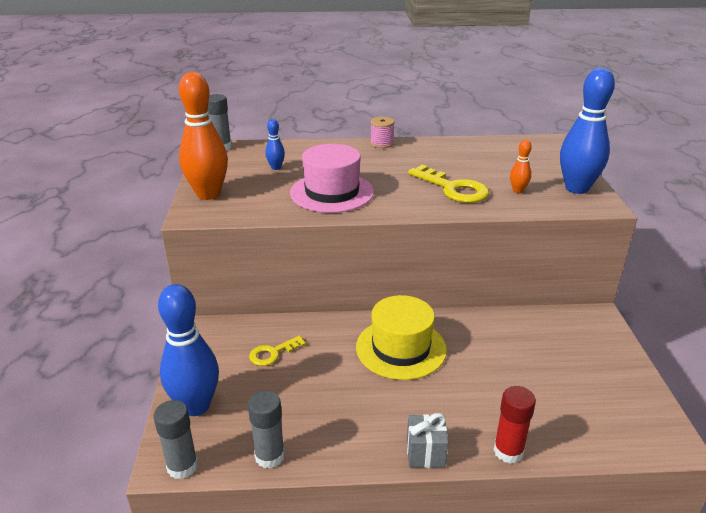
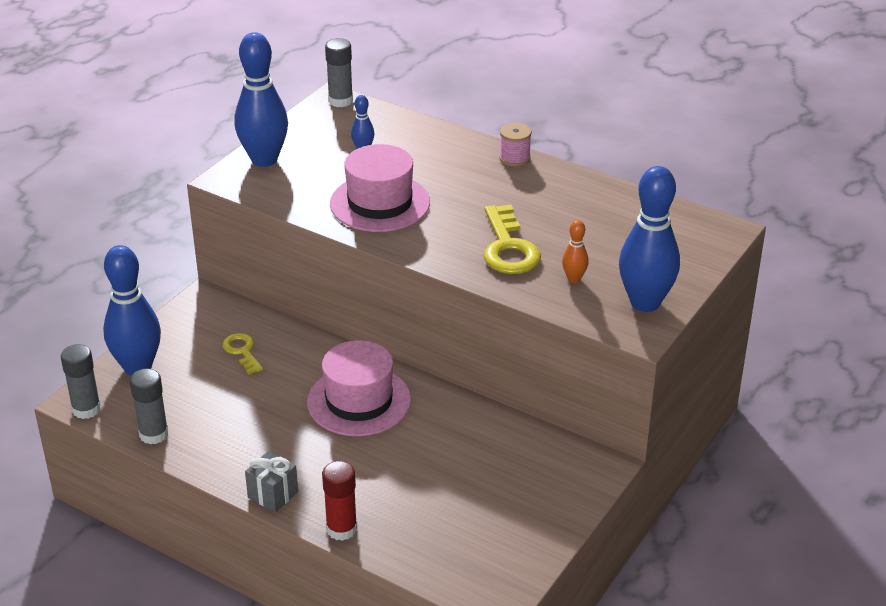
camera: 35 degrees right, 5 degrees up
(208, 194) = (264, 159): orange bowling pin -> blue bowling pin
(273, 353) = (242, 351): yellow key -> yellow key turned 60 degrees clockwise
(401, 348) = (359, 401): yellow hat -> pink hat

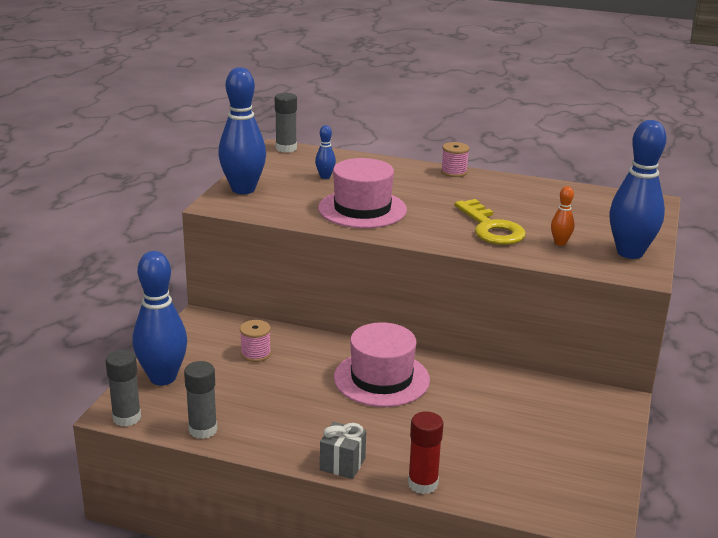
camera: 15 degrees left, 10 degrees down
(242, 351) = (255, 354): yellow key -> pink spool

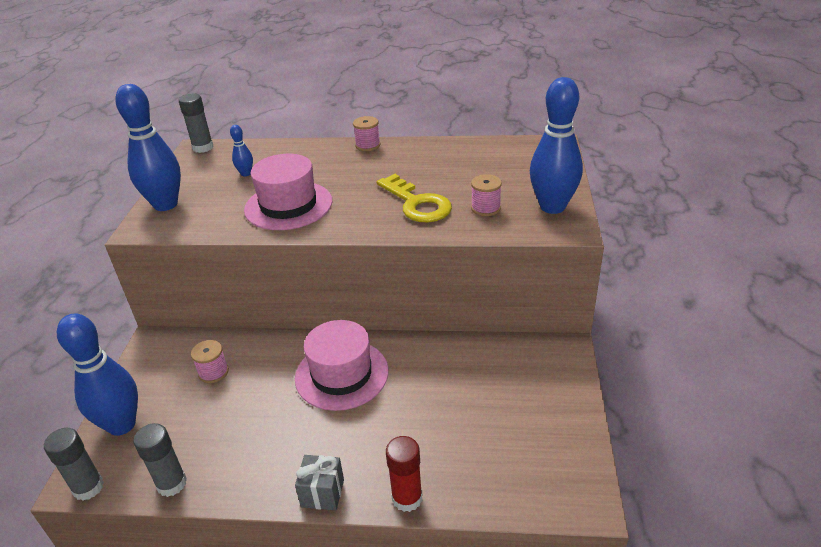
camera: 10 degrees left, 10 degrees up
(560, 243) = (485, 208): orange bowling pin -> pink spool

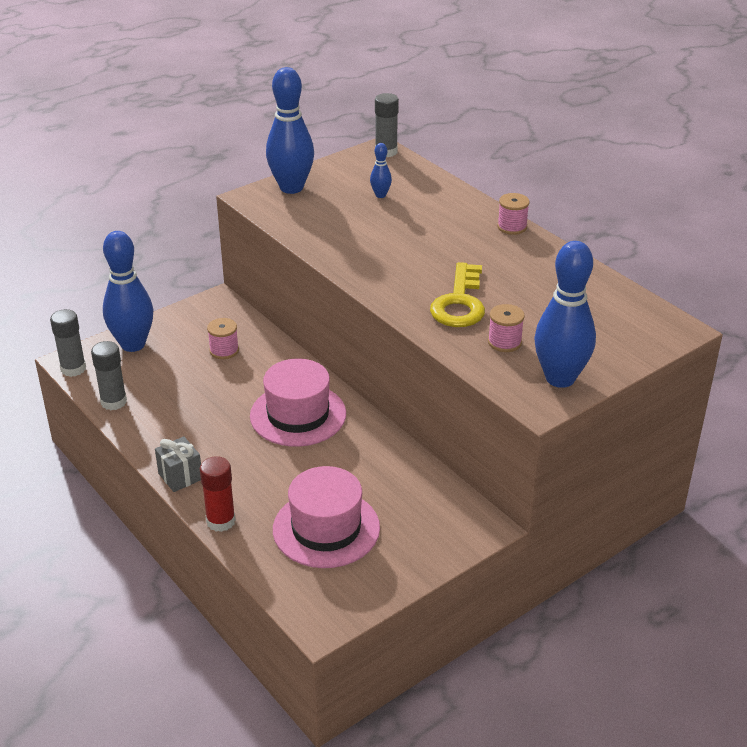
camera: 45 degrees right, 0 degrees up
(288, 205) = (367, 242): pink hat -> pink hat (326, 528)

